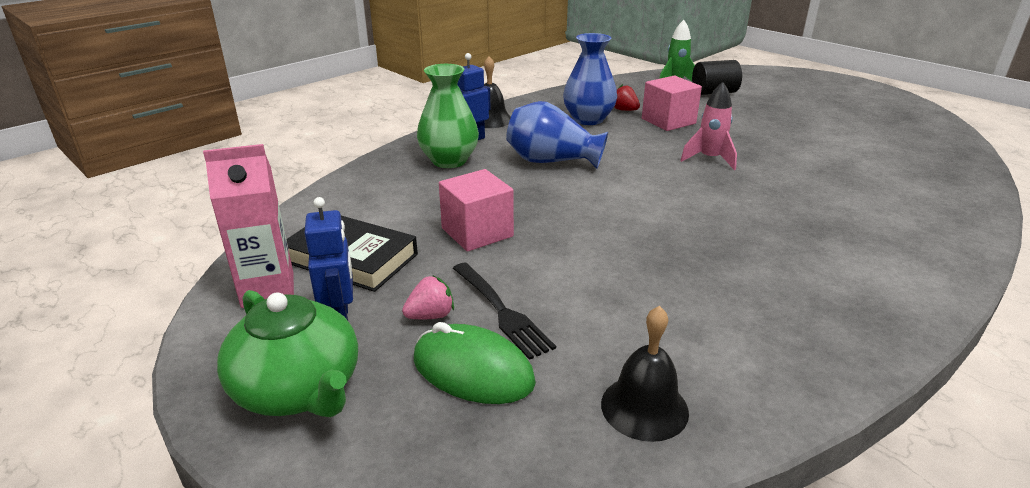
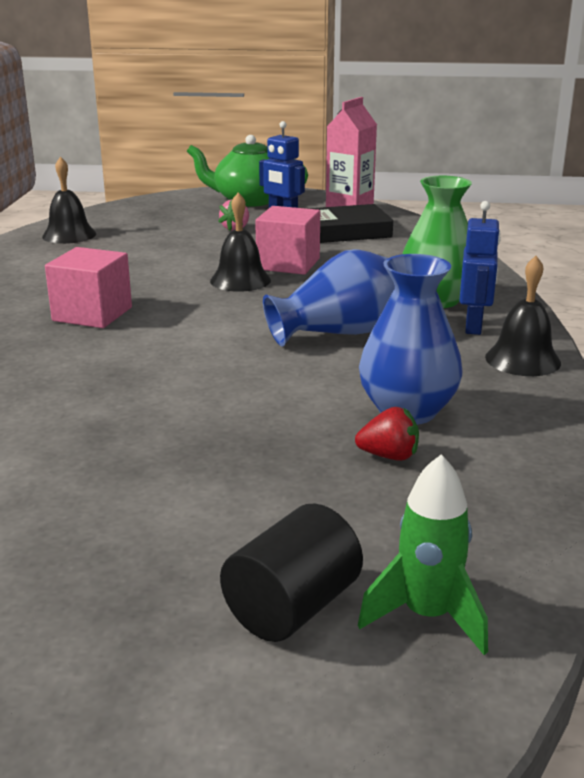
camera: 140 degrees right, 5 degrees down
(473, 370) = (176, 222): green mouse -> none
(500, 311) = (198, 240): black fork -> none
(545, 229) = (240, 280): none -> black bell
(668, 121) = (286, 458): pink cube -> pink cube (92, 314)
(709, 159) = (152, 403): pink rocket -> none

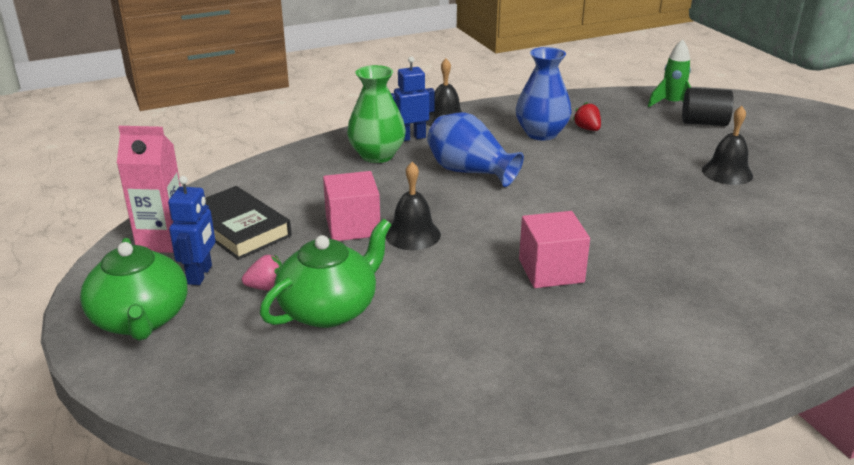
camera: 120 degrees left, 5 degrees up
(69, 235) = (376, 394): black bell -> black bell (727, 173)
(178, 239) = (329, 309): none -> green teapot

